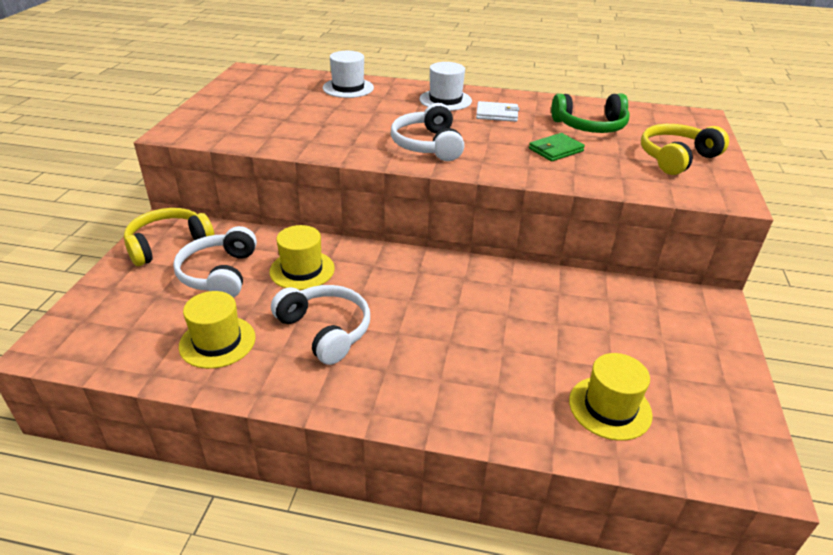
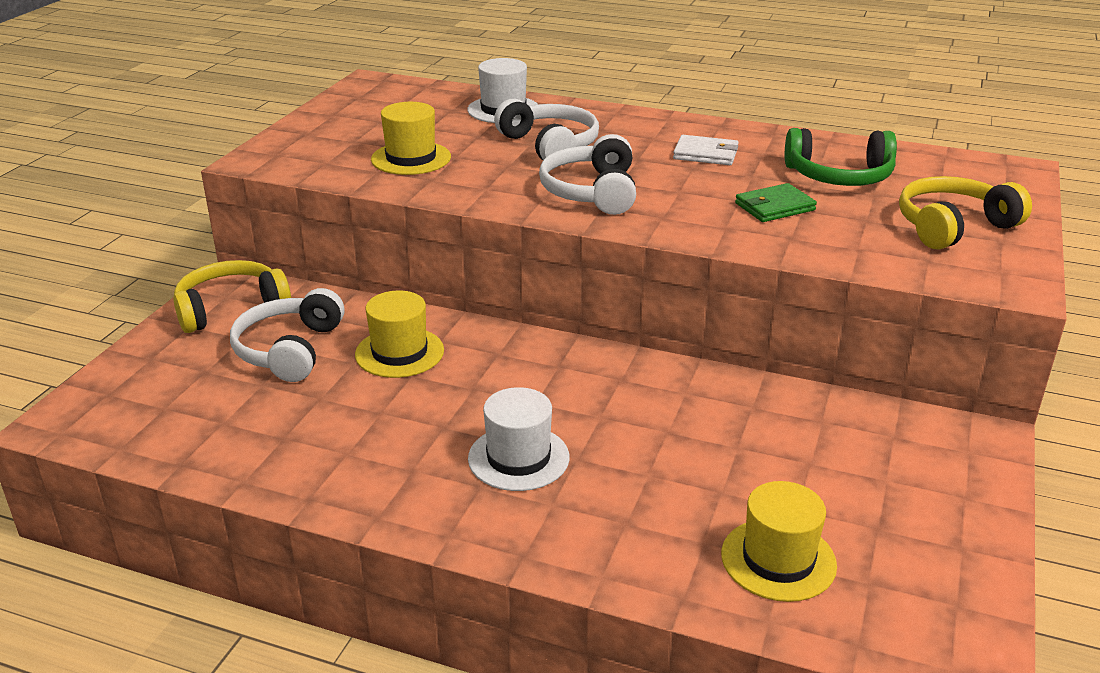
camera: 10 degrees right, 5 degrees down
(217, 342) = (270, 433): yellow hat -> yellow hat (411, 158)
(325, 330) = (413, 430): white headphones -> white headphones (550, 145)
(445, 100) = (637, 131): white hat -> white hat (518, 458)

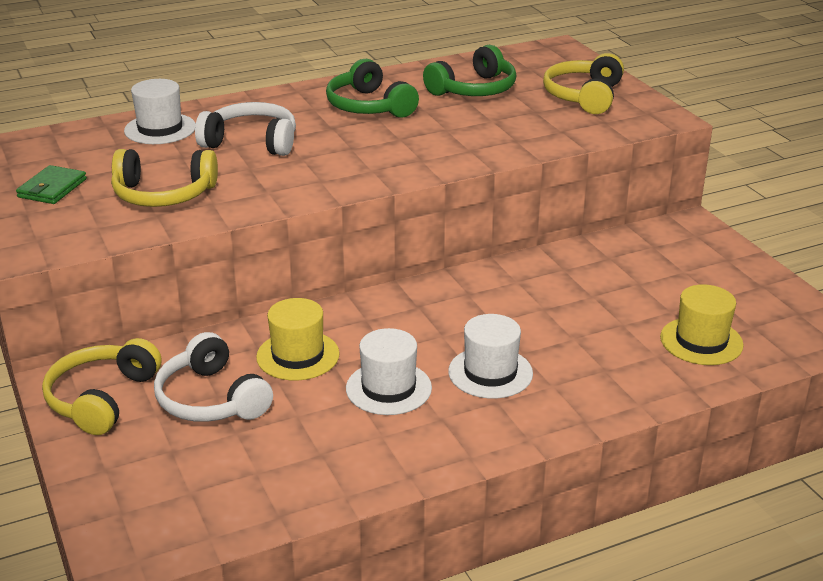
camera: 45 degrees left, 0 degrees up
(411, 158) = (163, 194): yellow hat -> yellow headphones
(417, 419) = (388, 388): none -> white hat
(592, 192) = (346, 163): white headphones -> none
(705, 154) = (369, 106): white wallet -> green headphones
(774, 207) = (473, 125): green wallet -> green wallet (52, 188)

